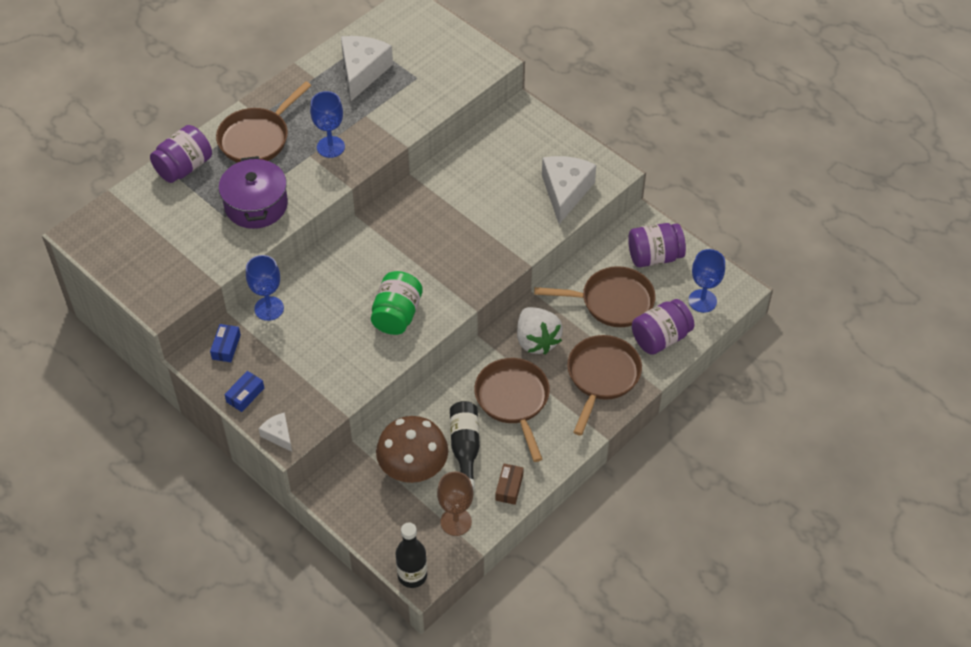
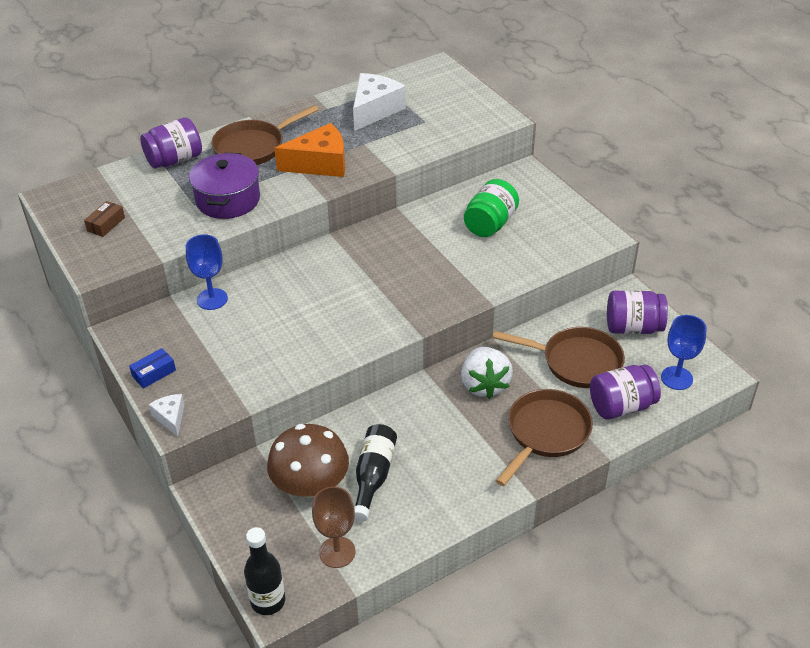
camera: 15 degrees right, 10 degrees down
(226, 347) = (155, 326): blue box -> none
(330, 147) = (320, 164): blue goblet -> orange cheese
(397, 315) = (338, 326): green jar -> green jar (490, 224)
(509, 487) = (408, 527): brown box -> brown box (106, 224)
(513, 400) = (441, 438): brown pan -> none
(565, 192) = (549, 246): white cheese -> none

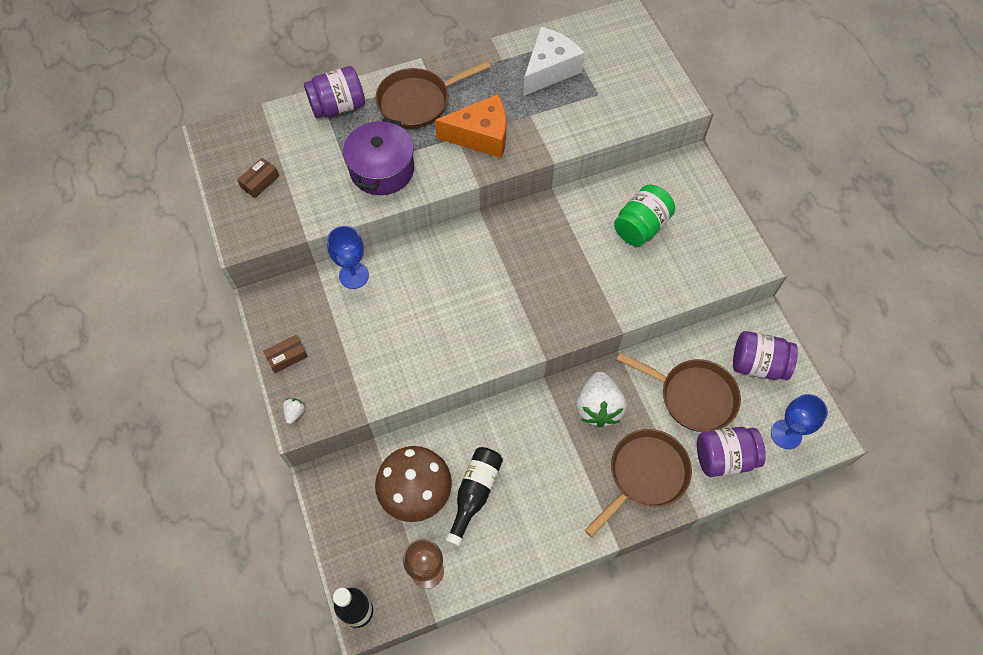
camera: 10 degrees right, 20 degrees up
(154, 373) = (287, 357): blue box -> brown box
(170, 418) = (295, 413): white cheese -> white strawberry

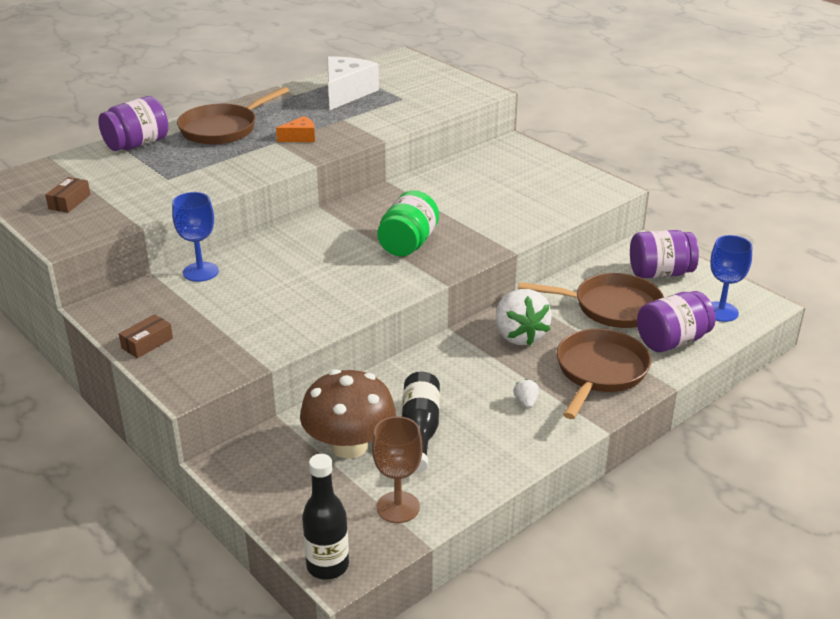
camera: 20 degrees left, 30 degrees down
(295, 413) = (176, 382): white strawberry -> white strawberry (526, 402)
(382, 169) = (205, 172): purple pot -> none
(481, 136) = (300, 137): orange cheese -> orange cheese, size x0.51
(641, 226) = (490, 187): green jar -> green jar (408, 244)

